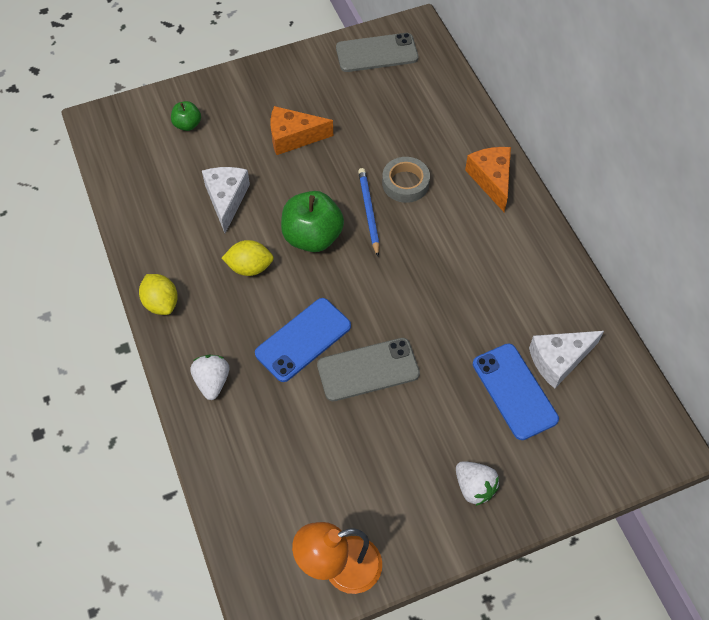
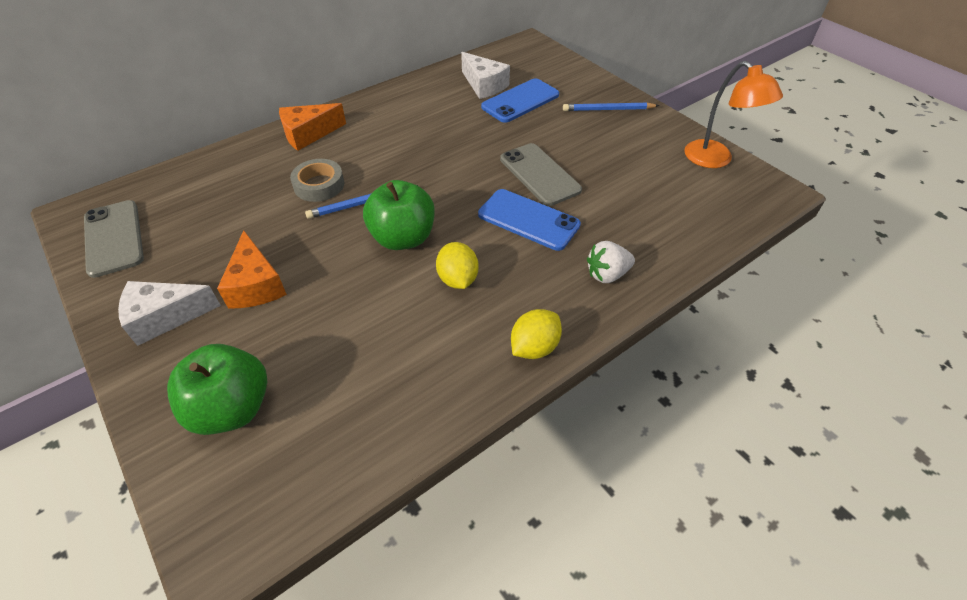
camera: 105 degrees left, 10 degrees down
(187, 125) = (232, 408): green apple -> green apple, size x1.92
(226, 199) = (364, 325): white cheese -> white cheese (165, 317)
(474, 487) = (608, 109): white strawberry -> blue pencil

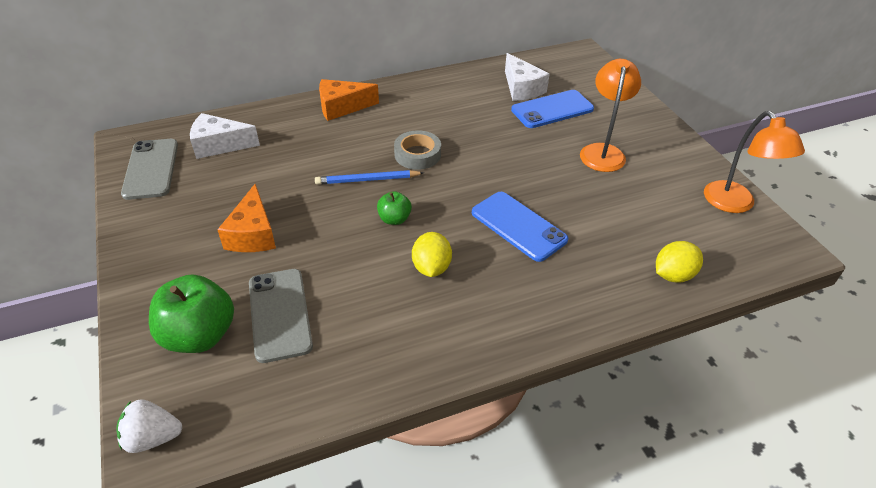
camera: 15 degrees right, 5 degrees down
(165, 317) = (170, 245): white cheese -> white cheese (219, 145)
(319, 185) = (336, 156): grey tape -> grey tape (417, 154)
(403, 238) = (394, 219): green apple -> green apple, size x0.52
(534, 347) = (481, 346): yellow lemon -> yellow lemon (673, 275)
(539, 174) = (545, 185): grey phone -> grey phone (280, 314)
(581, 133) = (602, 151): none -> orange lamp
(607, 274) = (577, 294): white strawberry -> white strawberry (153, 438)
(608, 109) = (639, 133): blue pencil -> none

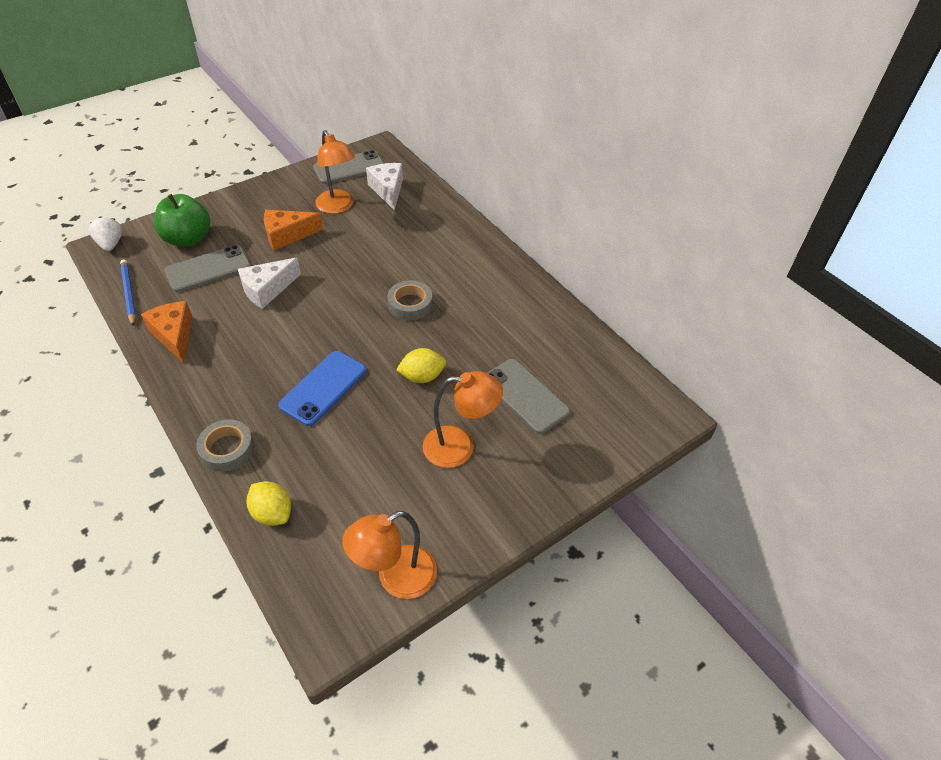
camera: 75 degrees right, 5 degrees up
(224, 186) = (338, 207): none -> orange lamp
(342, 107) = (466, 242): orange cheese -> orange cheese (174, 335)
(367, 180) = (365, 280): blue pencil -> blue pencil (129, 293)
(394, 219) = (317, 306): green apple -> none
(431, 268) = (263, 338): yellow lemon -> yellow lemon (422, 376)
(521, 88) = (557, 365): white cheese -> white cheese (267, 289)
(552, 109) = (525, 396): blue phone -> grey phone
(591, 306) = (227, 449): none -> grey tape

